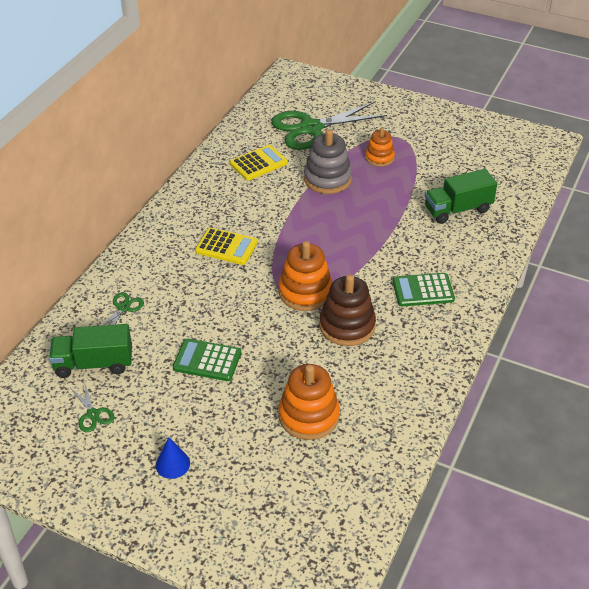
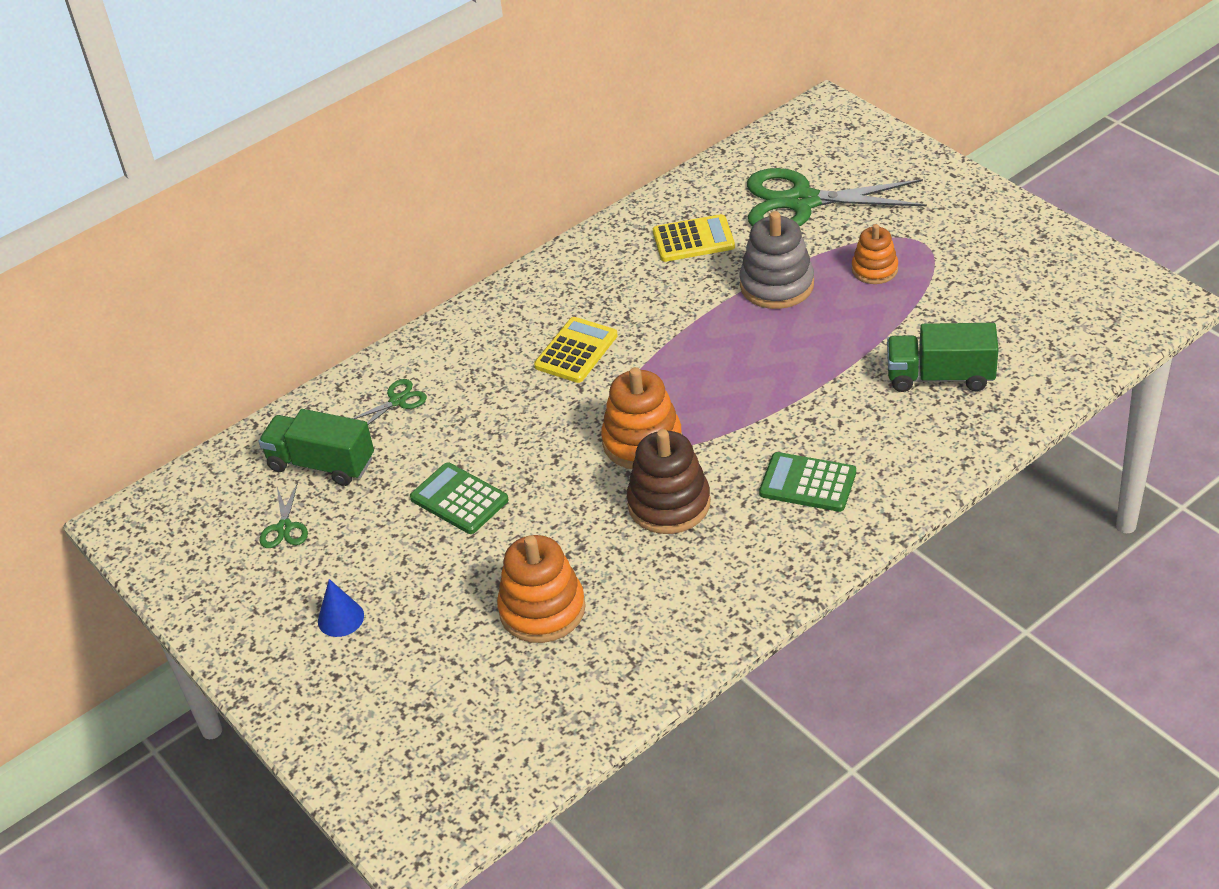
camera: 30 degrees right, 0 degrees up
(226, 247) = (576, 351): yellow calculator -> yellow calculator turned 105 degrees counterclockwise

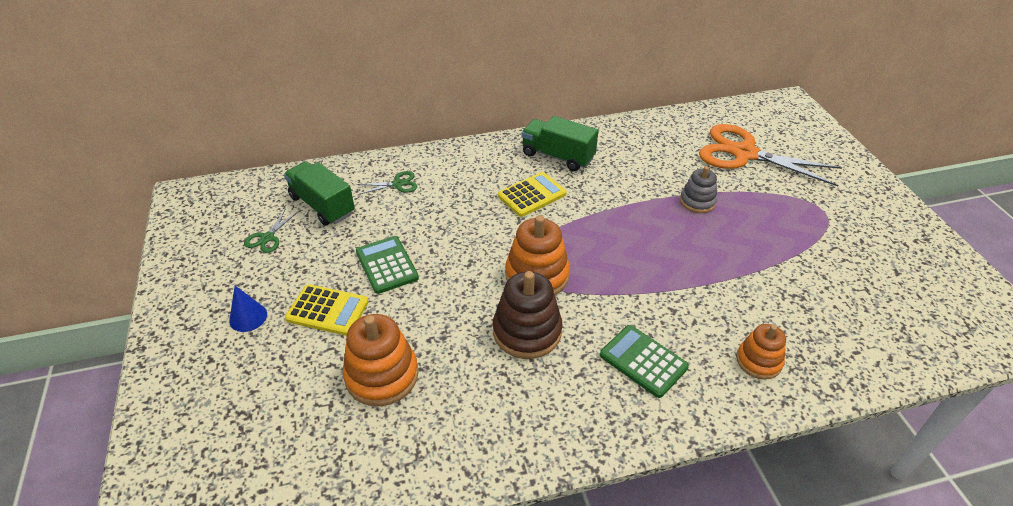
camera: 20 degrees right, 0 degrees up
(693, 239) = (654, 152): yellow calculator -> yellow calculator (327, 310)
(777, 285) = (697, 202): grey stacking toy -> grey stacking toy, size x0.62
(802, 202) = (744, 153): green scissors -> orange scissors
(874, 269) = (777, 217): orange stacking toy -> orange stacking toy (758, 361)
(940, 376) = (795, 317): green truck -> green truck (557, 156)

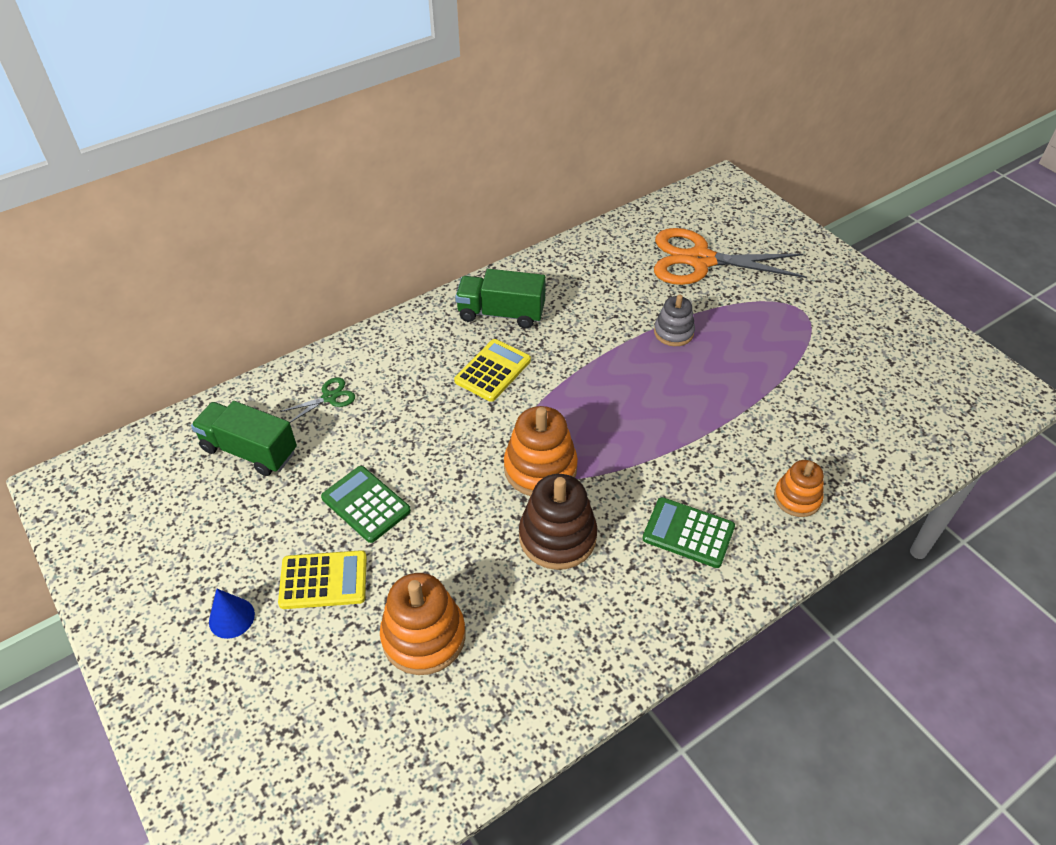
camera: 20 degrees left, 5 degrees up
(267, 238) = (202, 511): green scissors -> none

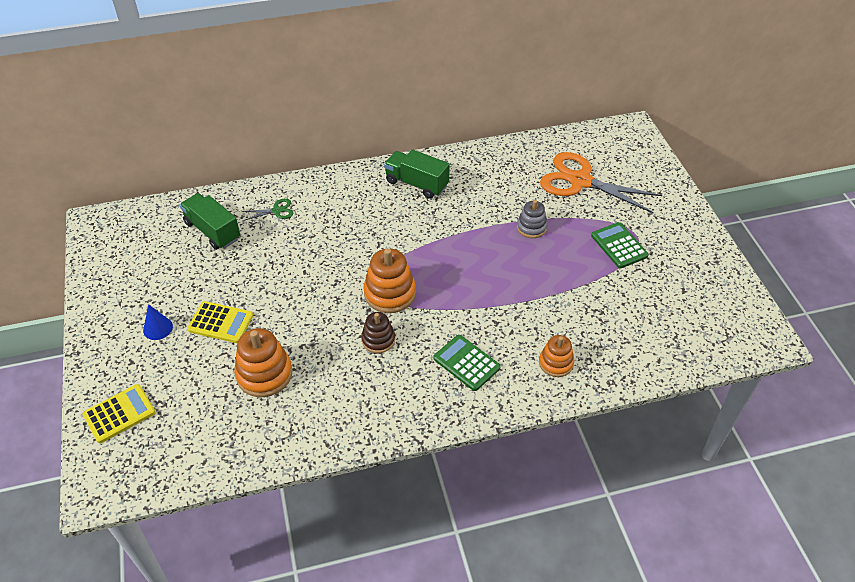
camera: 20 degrees right, 0 degrees up
(366, 504) = (267, 284): green calculator -> green calculator (619, 246)
(493, 371) = (391, 221): yellow calculator -> yellow calculator (119, 414)
(557, 537) = (378, 340): brown stacking toy -> brown stacking toy, size x0.62

